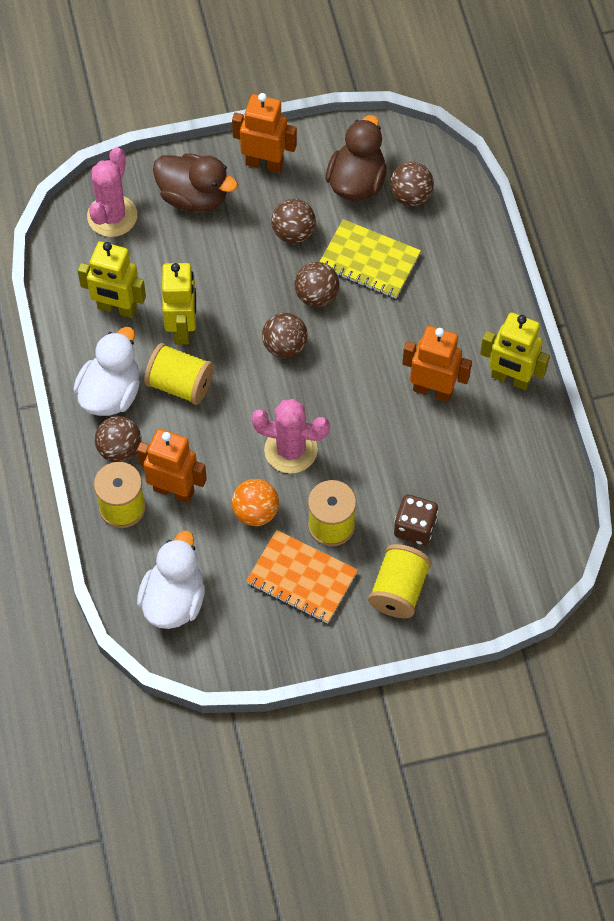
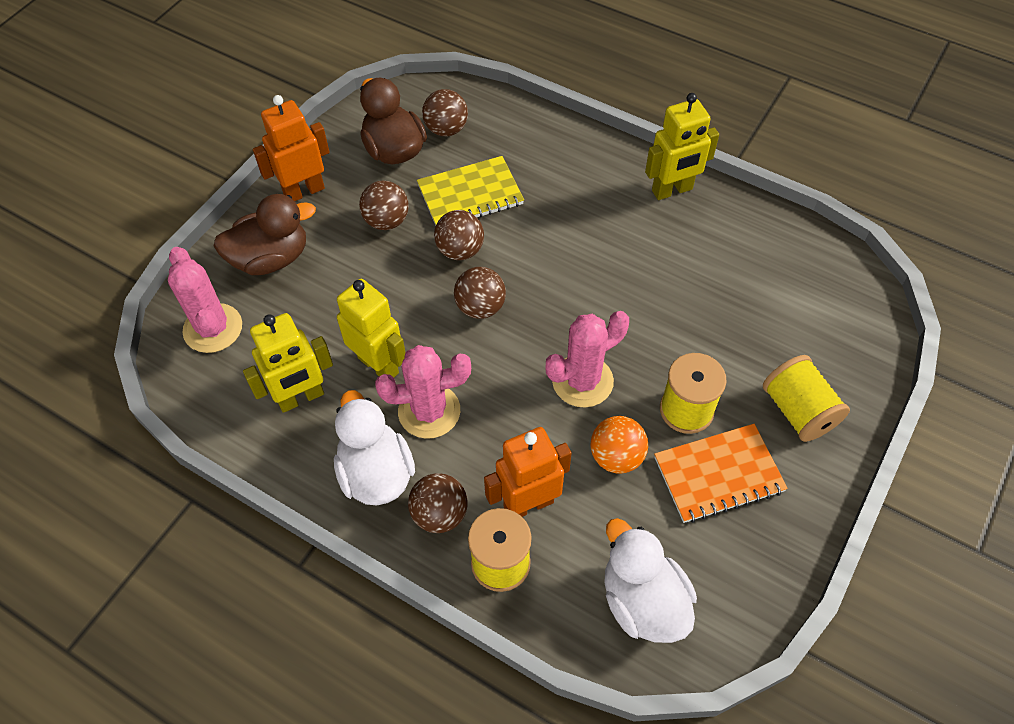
camera: 45 degrees left, 5 degrees down
(180, 384) = (429, 411): yellow spool -> pink cactus
(415, 527) = (747, 352): brown dice -> none
(433, 390) = (630, 243): orange robot -> none

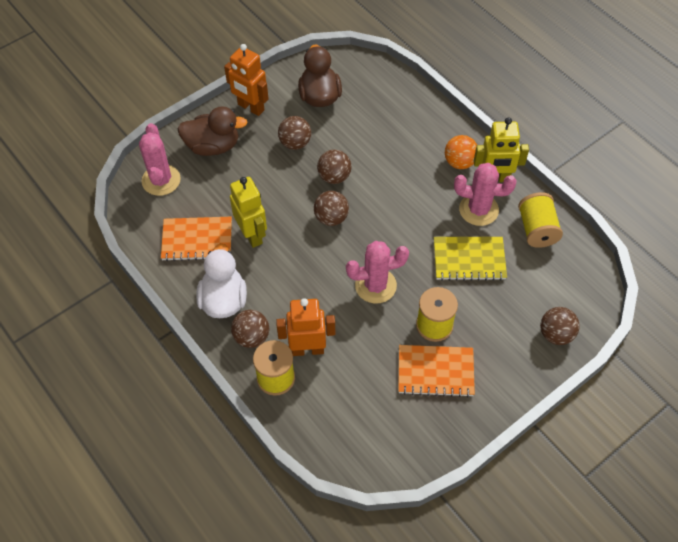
camera: 20 degrees right, 0 degrees up
(301, 398) = (197, 240): yellow robot -> orange notebook
(304, 191) = (250, 107): orange robot -> orange robot turned 135 degrees counterclockwise
(429, 411) = (271, 273): pink cactus -> pink cactus (478, 210)
(446, 129) = (360, 92): brown ball -> brown ball (556, 334)
(470, 195) = (357, 141): yellow notebook -> yellow notebook (469, 260)
(616, 456) = (375, 339): orange ball -> orange ball (459, 162)
(643, 601) = (352, 430): white duck -> none
(798, 411) = (508, 350): yellow spool -> yellow spool (537, 229)

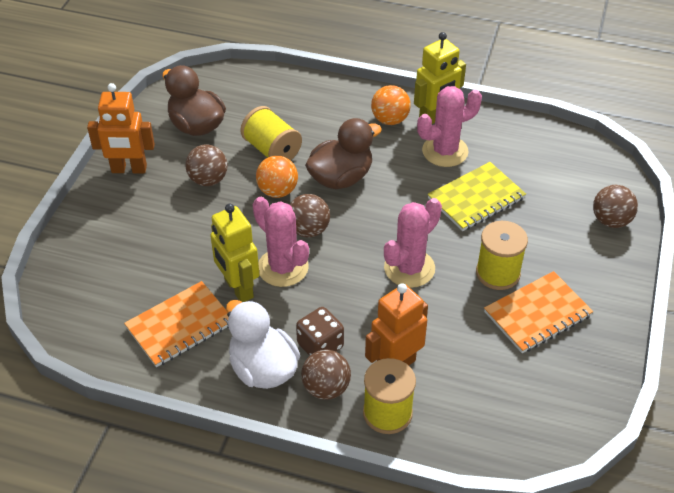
camera: 35 degrees left, 10 degrees down
(161, 180) = (84, 288): pink cactus -> pink cactus (283, 267)
(213, 146) = (118, 225): brown duck -> brown duck (341, 178)
(252, 235) = (238, 288): yellow robot -> yellow robot turned 150 degrees counterclockwise
(271, 306) = (320, 345): none -> brown dice
(334, 177) = (277, 191): brown ball -> orange ball
(537, 229) = (512, 142): yellow spool -> yellow spool (272, 150)

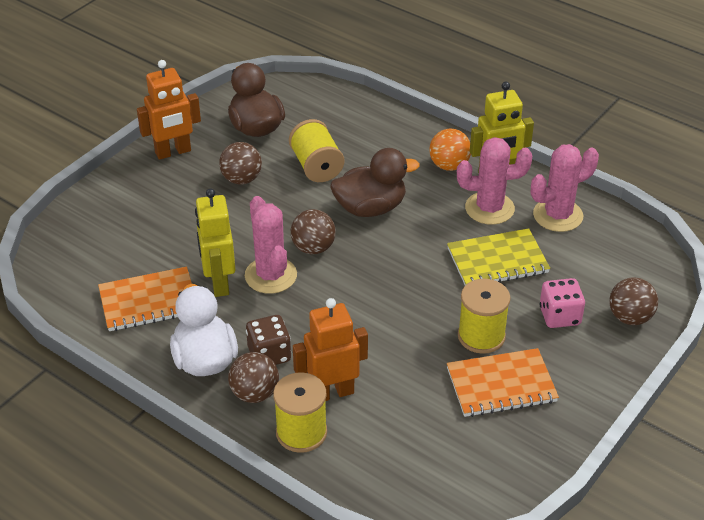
camera: 20 degrees right, 5 degrees down
(129, 169) = (173, 152): orange robot -> orange robot turned 45 degrees counterclockwise
(277, 191) = (302, 205): orange ball -> none
(409, 268) = (393, 308): pink cactus -> pink cactus (558, 215)
(553, 235) = (559, 316): none -> pink dice

